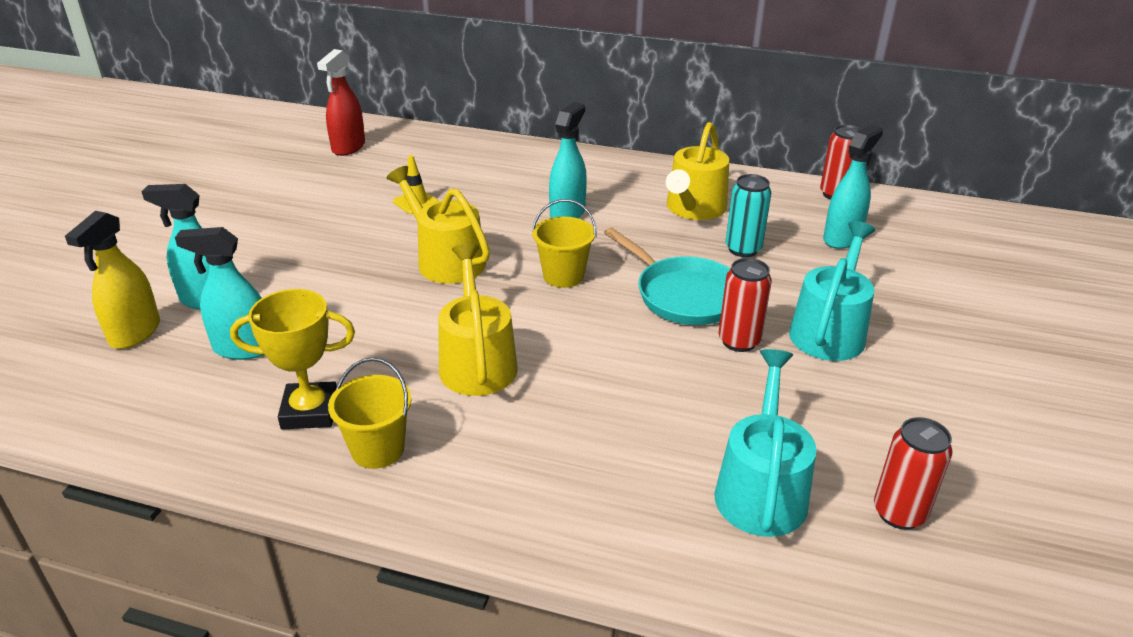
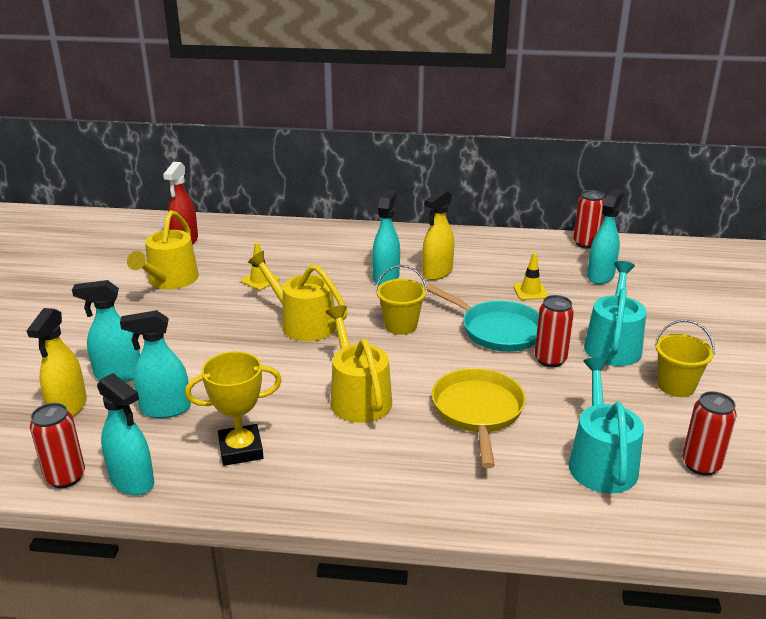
camera: 10 degrees left, 5 degrees down
(95, 419) = (65, 477): none -> red can
(168, 434) = (132, 481): none -> turquoise spray bottle
(377, 449) = (306, 470): yellow bucket -> yellow bucket (676, 386)
(620, 400) = (478, 412): none -> yellow pan
(633, 213) = (437, 272): none -> yellow spray bottle
(694, 209) = (482, 264): yellow watering can -> yellow watering can (170, 280)
(743, 249) = (530, 291): turquoise can -> yellow traffic cone

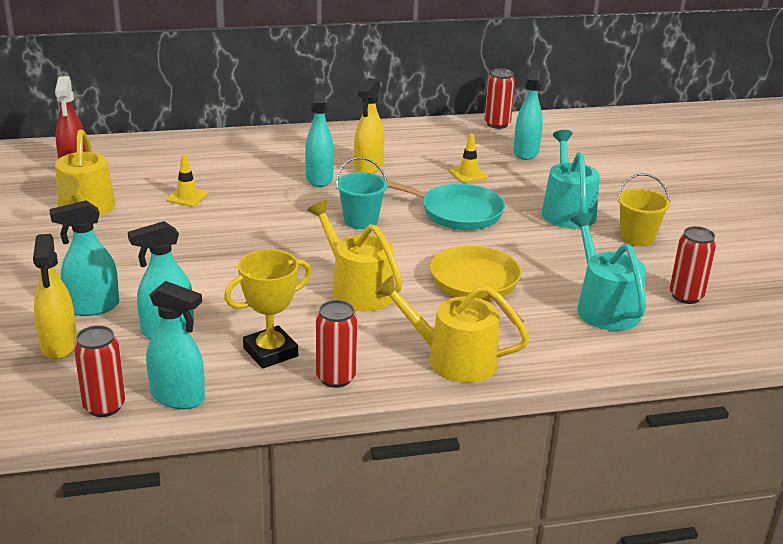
camera: 20 degrees left, 0 degrees up
(303, 323) = (260, 232): yellow watering can -> yellow watering can (453, 359)
(400, 325) = (361, 221): yellow bucket -> turquoise bucket
(550, 359) = (518, 231): red can -> red can (335, 378)

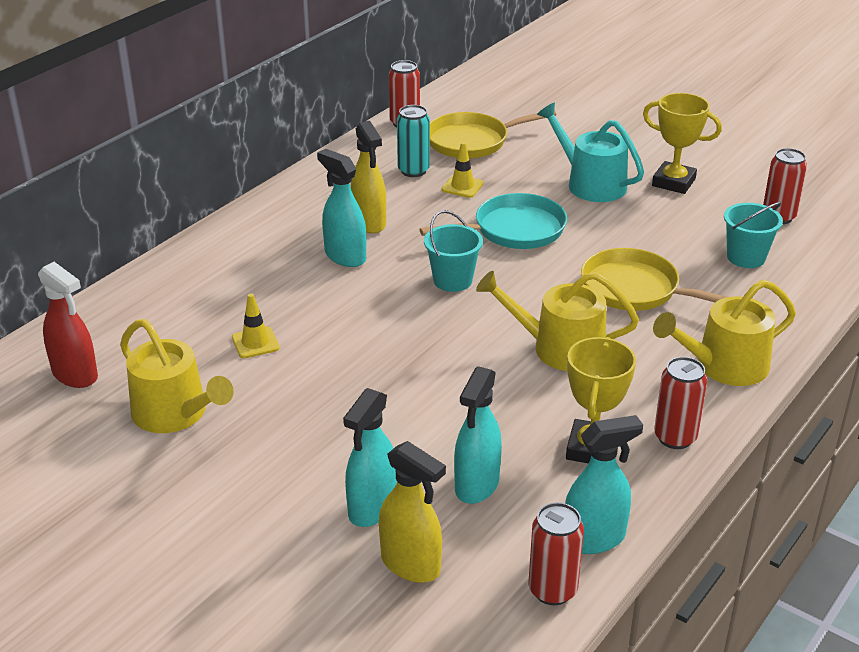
camera: 40 degrees left, 5 degrees up
(451, 152) = (413, 171): none -> turquoise can
(526, 152) = (472, 141): turquoise spray bottle -> yellow pan
(604, 307) = (746, 257): turquoise watering can -> turquoise bucket
(637, 237) = (673, 182): yellow bucket -> yellow trophy

